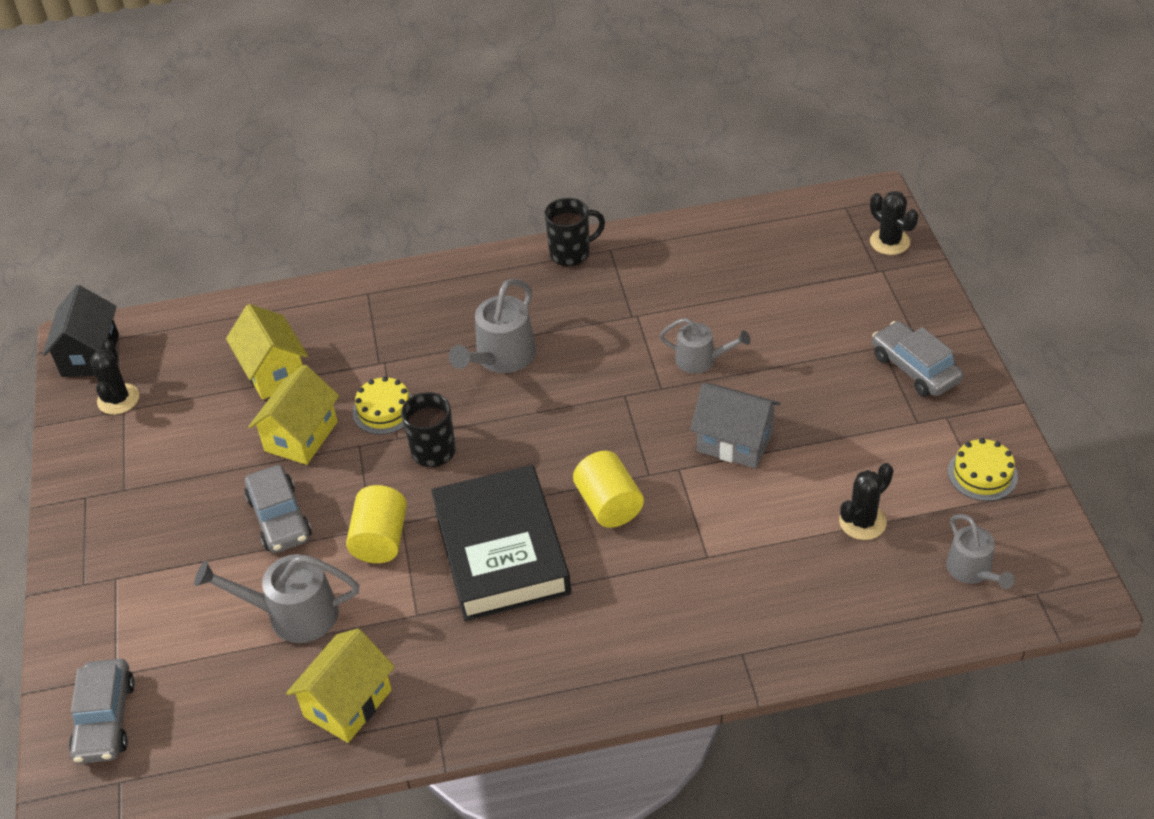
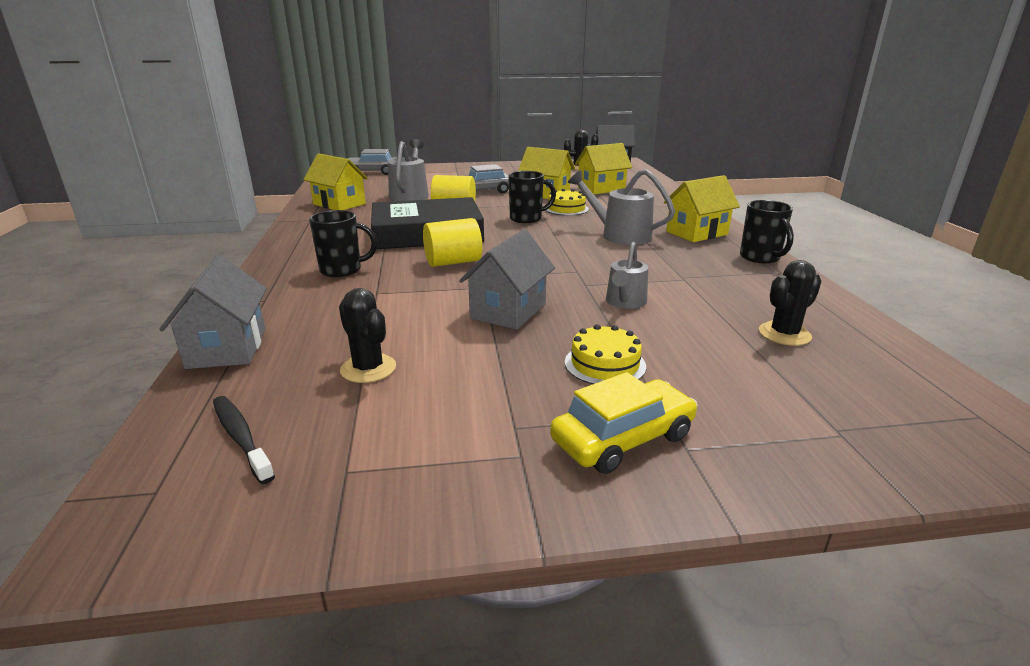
camera: 90 degrees right, 20 degrees down
(490, 291) = (696, 233): none -> yellow house
(646, 607) = (342, 270): none -> black mug
(851, 639) = (227, 348): none -> grey house
(889, 242) = (922, 450): black cactus -> black cactus (784, 334)
(915, 368) = (623, 438): grey car -> yellow car
(972, 570) = (241, 437): grey watering can -> black toothbrush
(982, 474) = (397, 474): yellow cake -> yellow cake (605, 364)

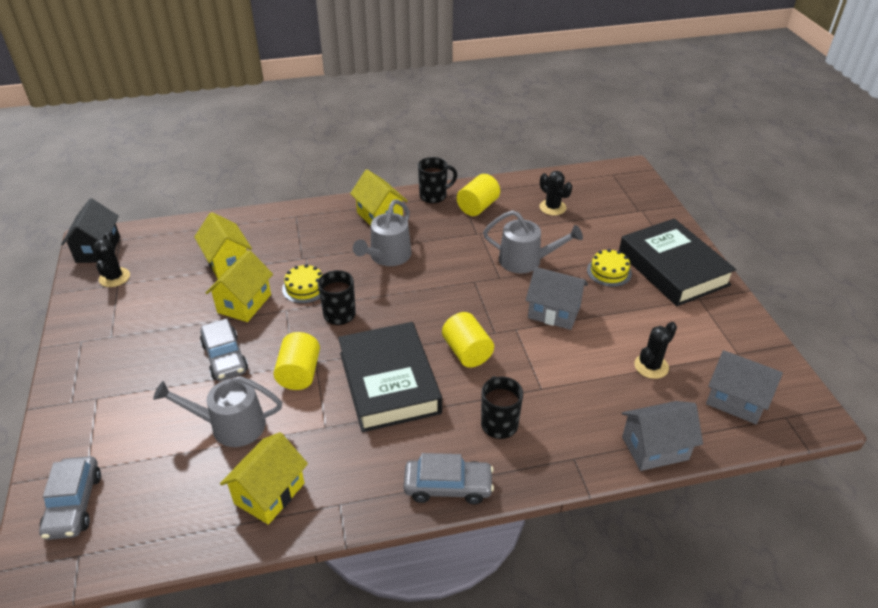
camera: 95 degrees left, 15 degrees up
(241, 437) = (736, 401): black toothbrush -> grey house
(289, 249) = (448, 486): none -> grey car
(623, 438) = (672, 268): yellow car -> black book
(625, 302) = (525, 261): grey watering can -> grey watering can, size x1.54
(750, 281) = (478, 207): none -> yellow cylinder

